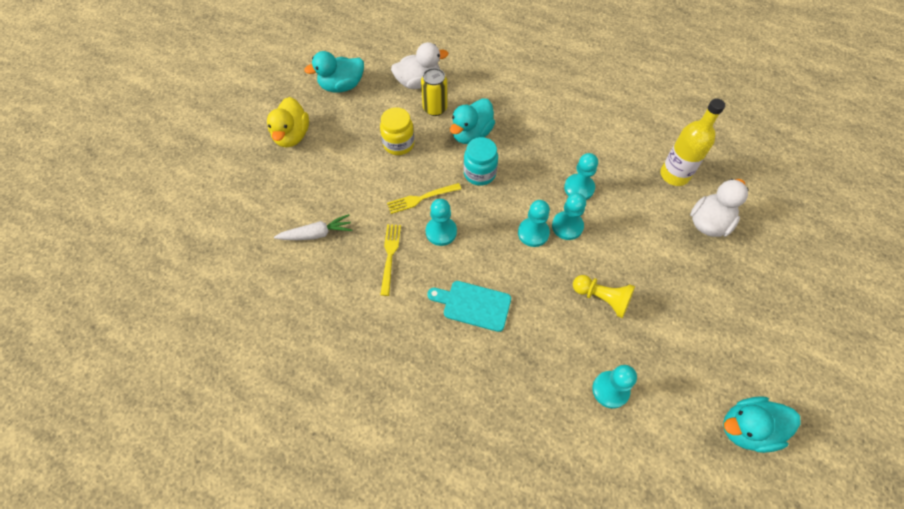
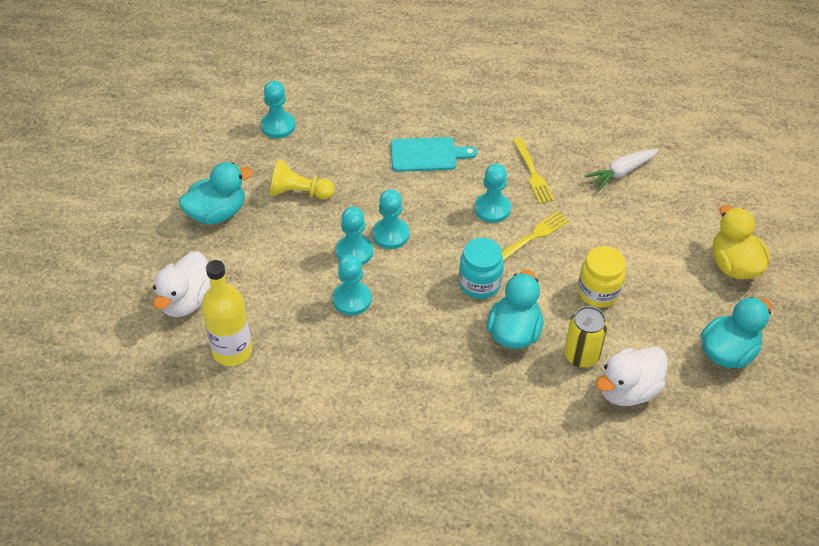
camera: 160 degrees right, 10 degrees down
(746, 429) = (153, 130): turquoise duck -> turquoise duck (217, 213)

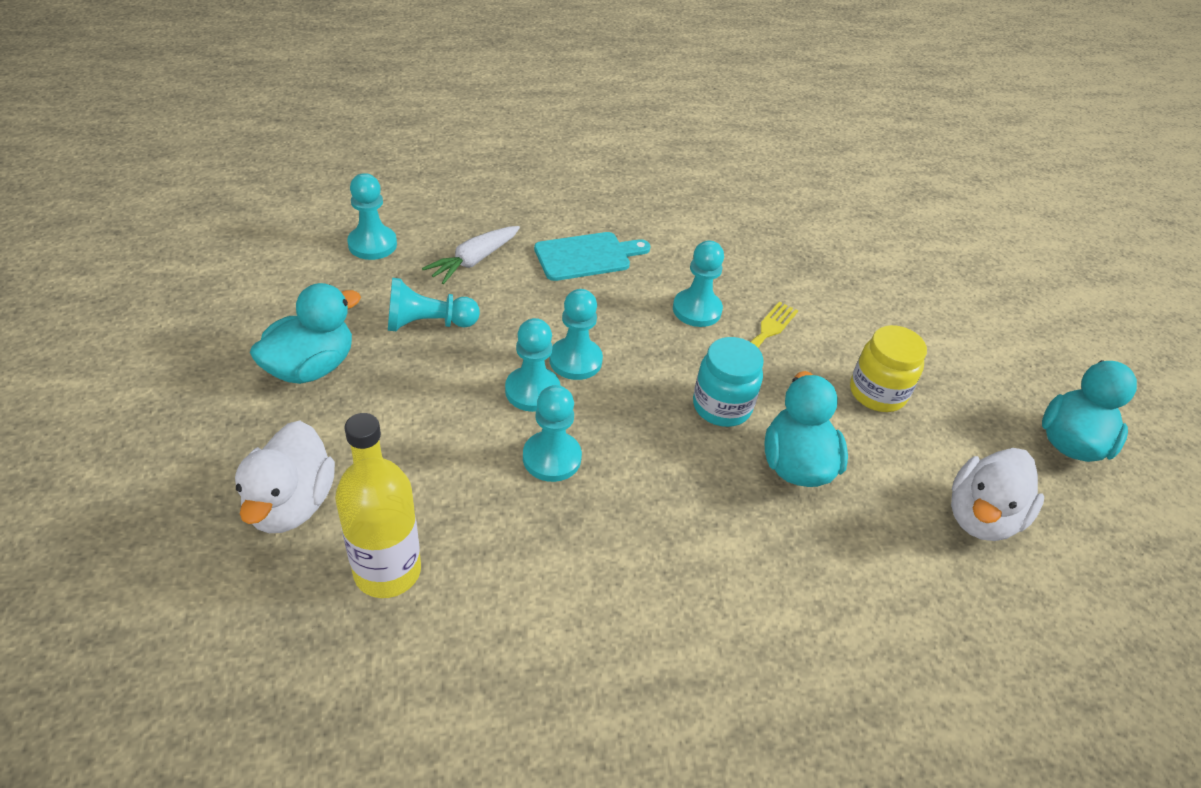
camera: 20 degrees left, 5 degrees down
(299, 192) = (428, 323): yellow pawn -> turquoise pawn
(532, 173) = (728, 262): yellow fork -> none
(581, 355) = (898, 480): yellow can -> none
(621, 172) = (831, 248): white carrot -> white carrot (474, 260)
(734, 265) = (1015, 335): yellow duck -> none

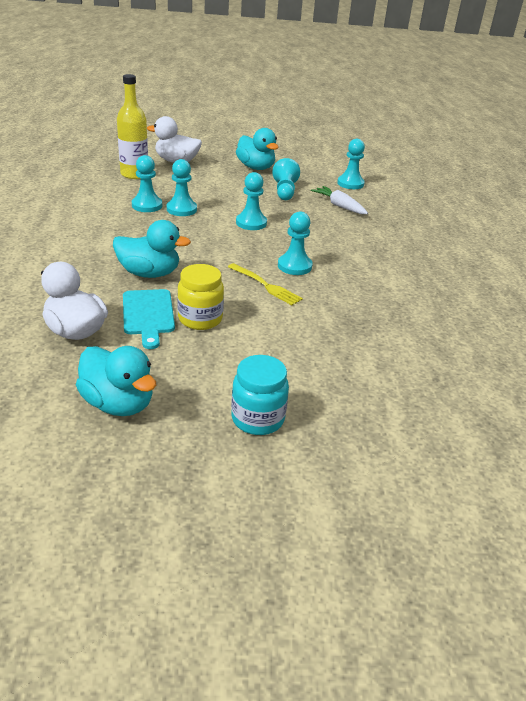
camera: 100 degrees right, 10 degrees down
(532, 391) = (229, 210): turquoise pawn -> turquoise pawn (147, 205)
(587, 256) = (348, 238): turquoise cutting board -> turquoise cutting board (148, 315)
(721, 406) = (203, 259): turquoise jar -> turquoise jar (257, 419)

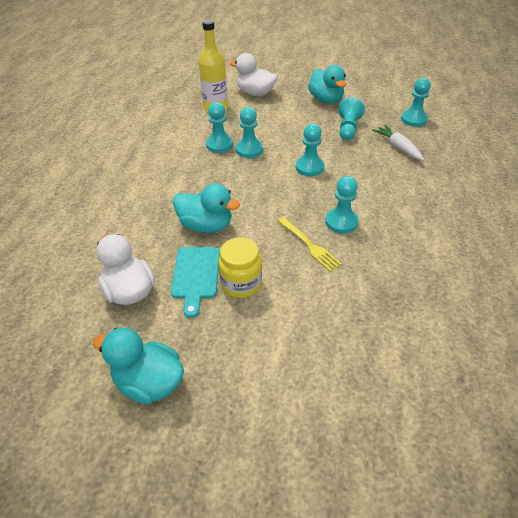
camera: 15 degrees right, 10 degrees up
(118, 403) = (149, 382): turquoise duck -> turquoise duck turned 150 degrees clockwise
(257, 419) = (271, 415): turquoise jar -> none

